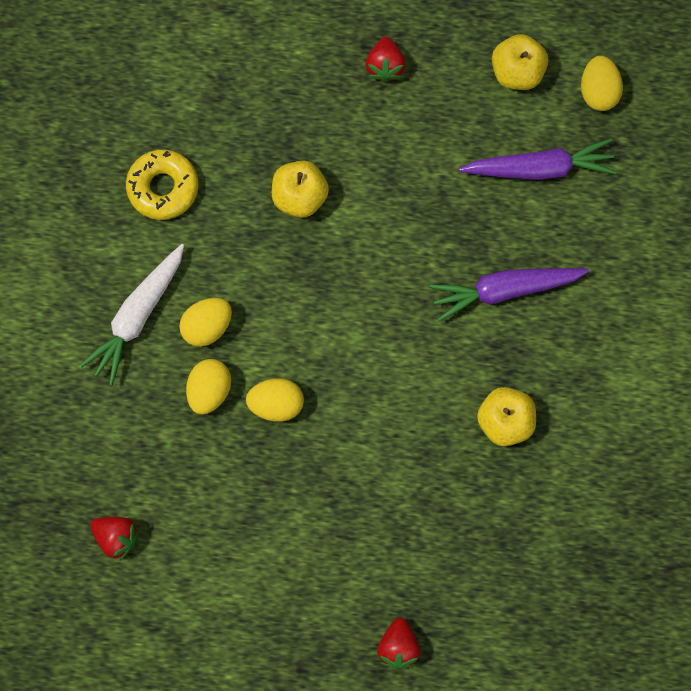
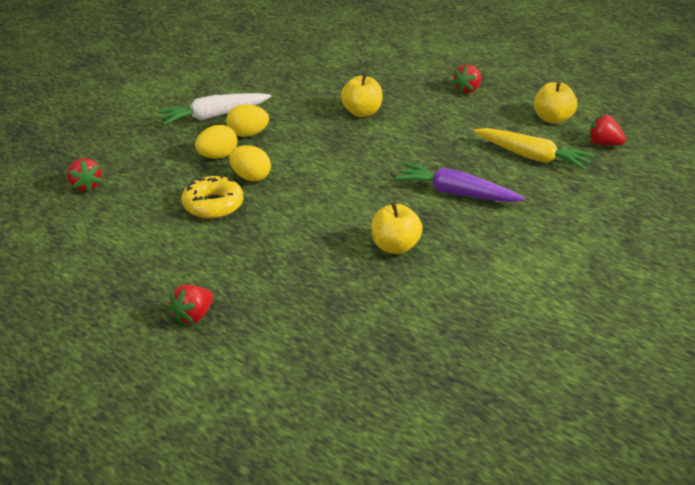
camera: 35 degrees right, 40 degrees down
(163, 187) = (286, 82): yellow donut -> yellow donut (213, 205)
(539, 168) = (532, 157): purple carrot -> yellow carrot
(598, 91) = (603, 144): yellow egg -> red strawberry

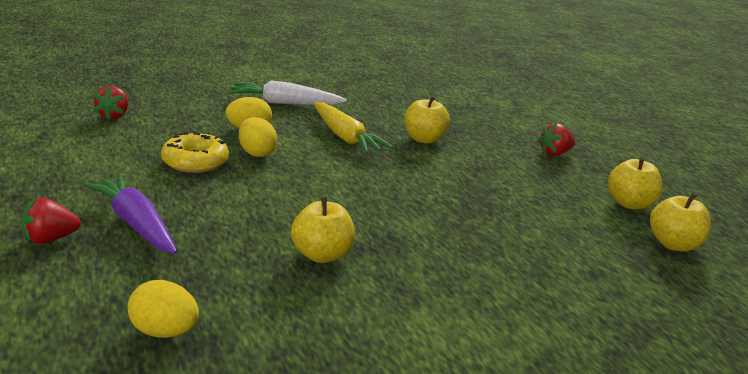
camera: 25 degrees right, 10 degrees down
(248, 134) = (297, 123): yellow egg -> yellow egg (164, 332)
(456, 193) = (445, 232): purple carrot -> purple carrot (136, 224)
(532, 157) = (570, 228): yellow carrot -> yellow carrot (345, 137)
(603, 144) = (673, 244): red strawberry -> yellow apple

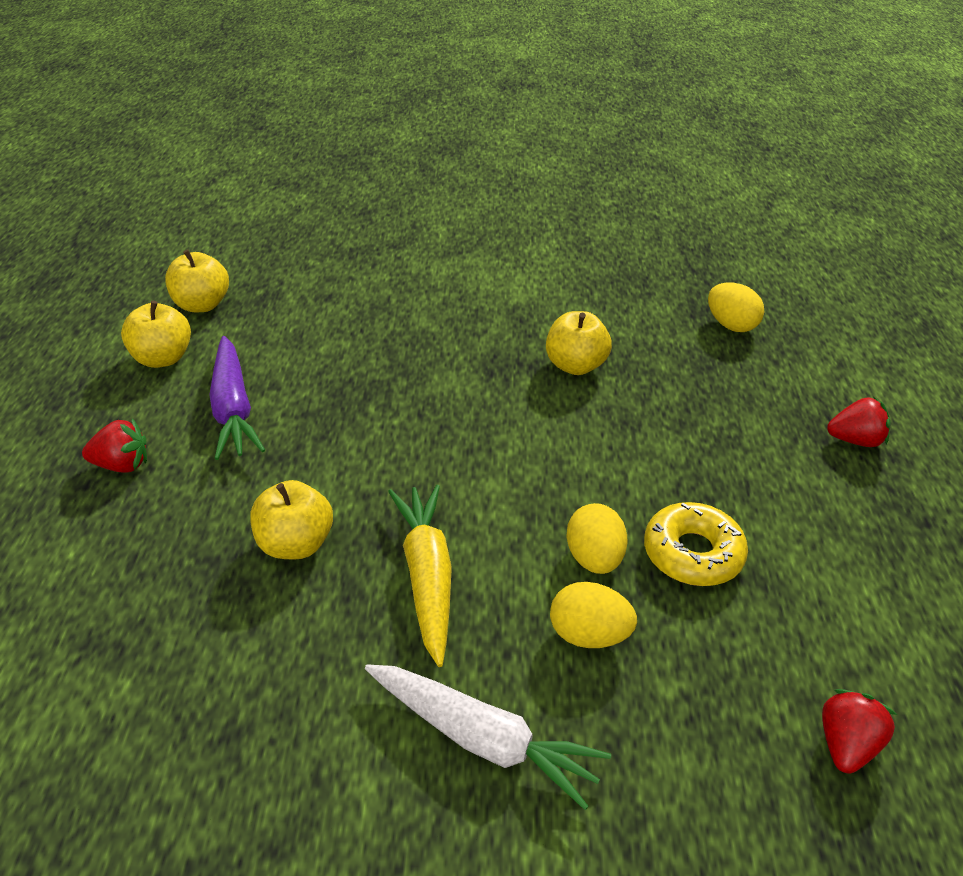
camera: 155 degrees left, 15 degrees up
(136, 224) = (766, 444): purple carrot -> purple carrot (233, 409)

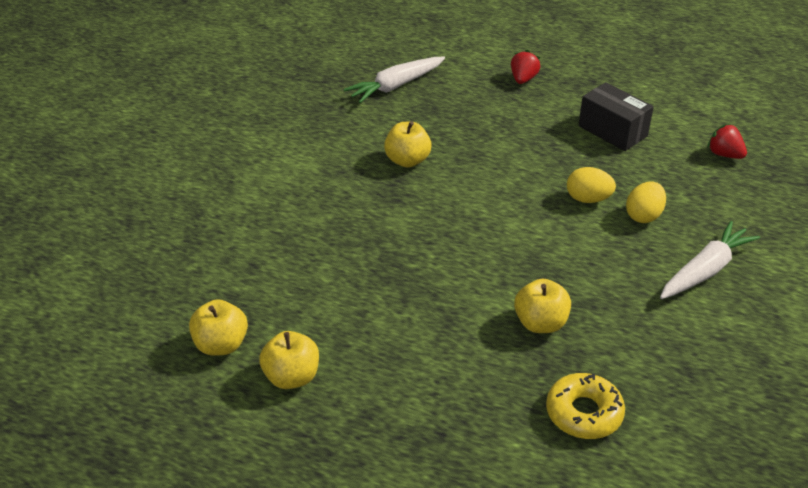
camera: 70 degrees left, 0 degrees up
(121, 465) = (425, 410): red strawberry -> none
(233, 409) = (381, 339): purple carrot -> none
(427, 577) = (585, 268): yellow carrot -> none
(692, 553) = (594, 163): yellow donut -> yellow donut (584, 413)
(731, 325) = (396, 86): yellow egg -> white carrot
(797, 566) = (612, 131): none -> black box

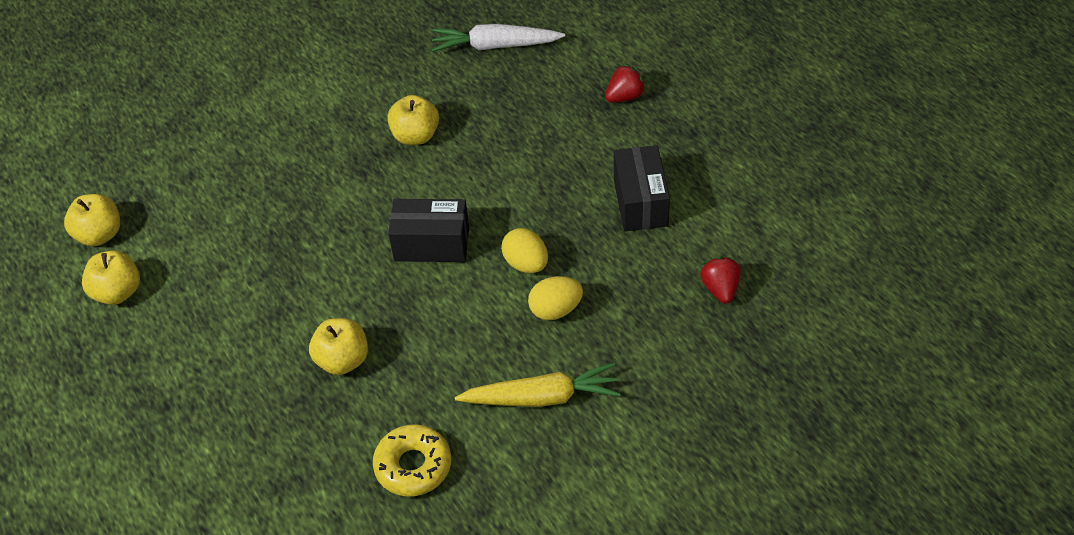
camera: 40 degrees right, 10 degrees up
(507, 219) = (431, 244): none -> black box
(584, 413) = (284, 458): yellow donut -> yellow donut (413, 466)
(705, 270) = (542, 397): white carrot -> yellow carrot

